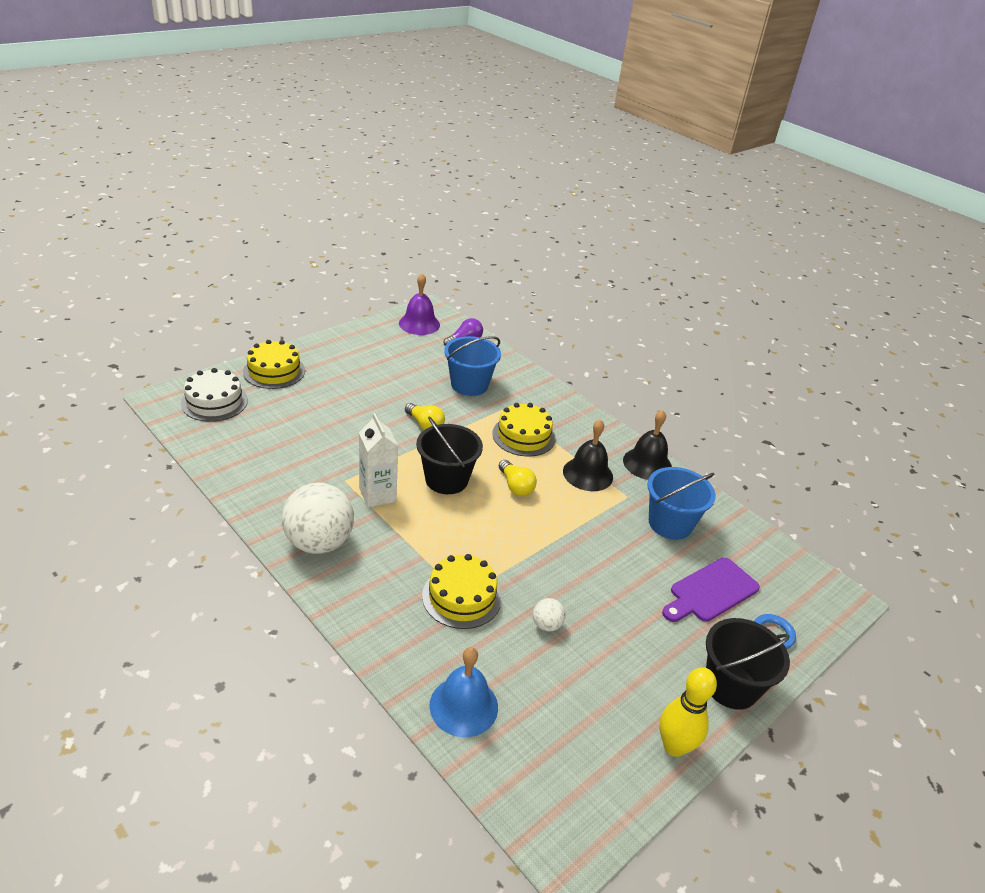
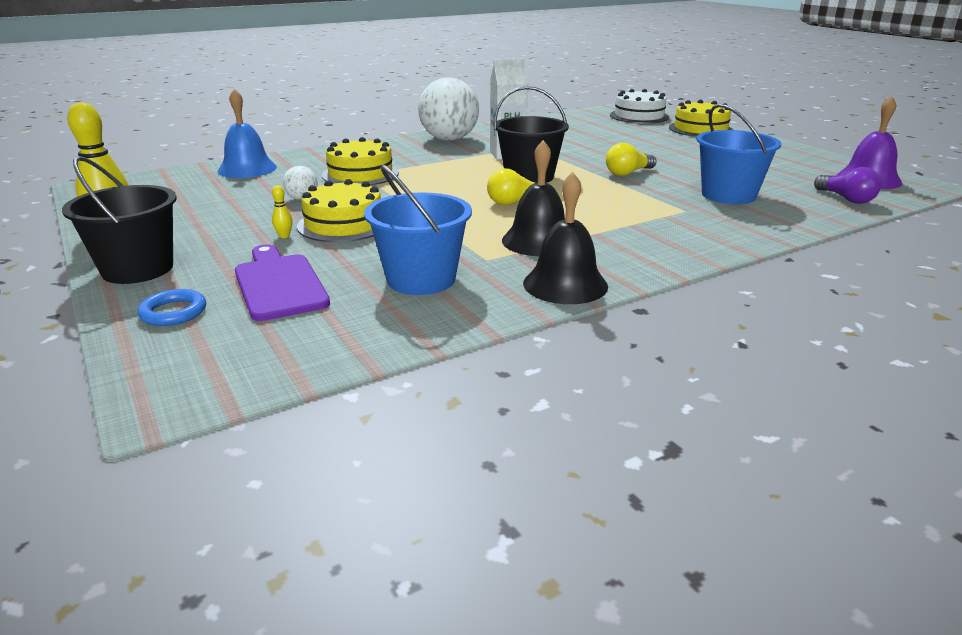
camera: 105 degrees right, 10 degrees down
(523, 436) = (619, 214): yellow cake -> yellow cake (344, 224)
(634, 612) = (284, 236): none -> yellow bowling pin

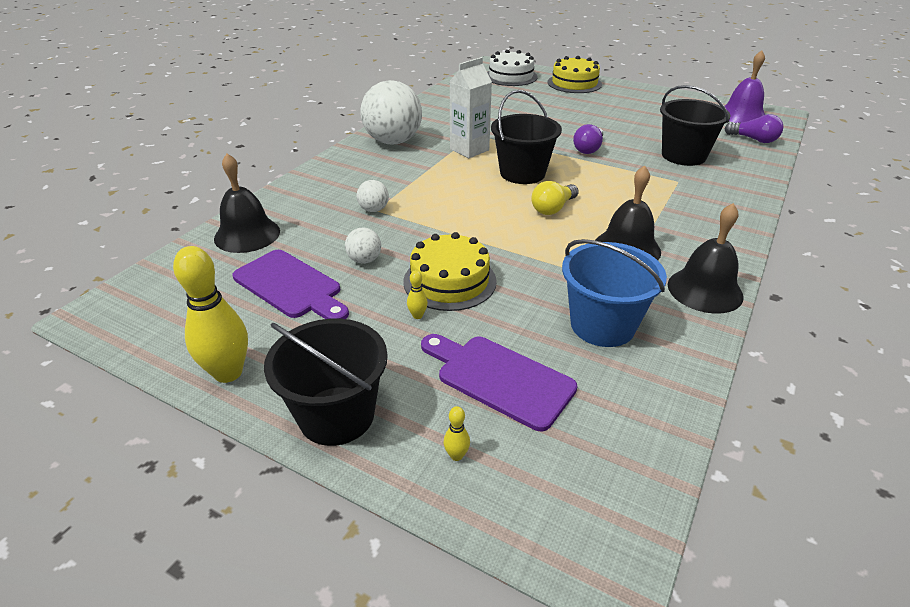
camera: 30 degrees left, 10 degrees up
(173, 312) = (456, 455): blue ring -> yellow bowling pin
(227, 200) = (290, 286): none -> purple cutting board
(247, 169) = (247, 234): blue bell -> black bell
(360, 174) = (374, 210): yellow cake -> white ball
(628, 173) = (588, 149): yellow light bulb -> purple light bulb
(728, 195) = (683, 156): blue bucket -> black bucket

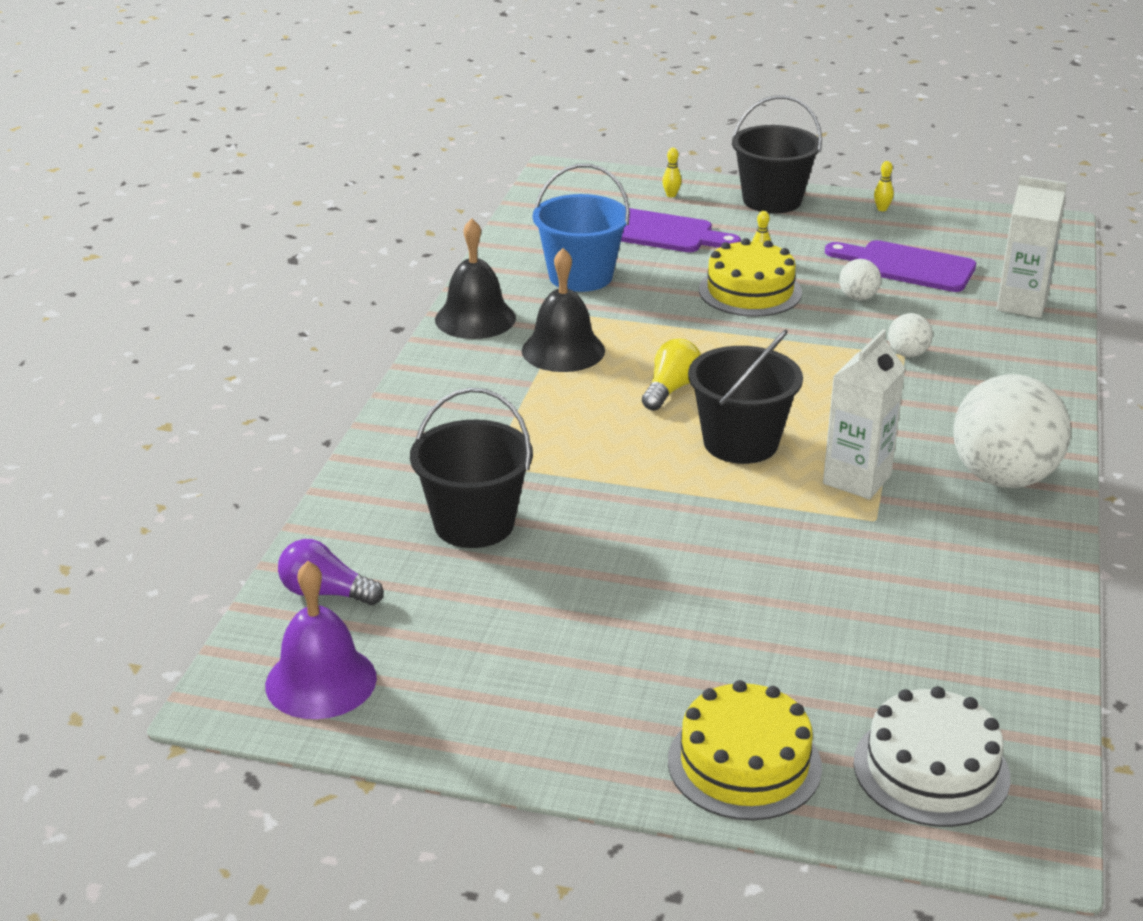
camera: 165 degrees right, 5 degrees down
(228, 372) = (882, 209): yellow bowling pin -> yellow bowling pin, size x0.41
(247, 234) = (1022, 304): black bell -> white carton
(588, 149) = (648, 515): purple light bulb -> none

